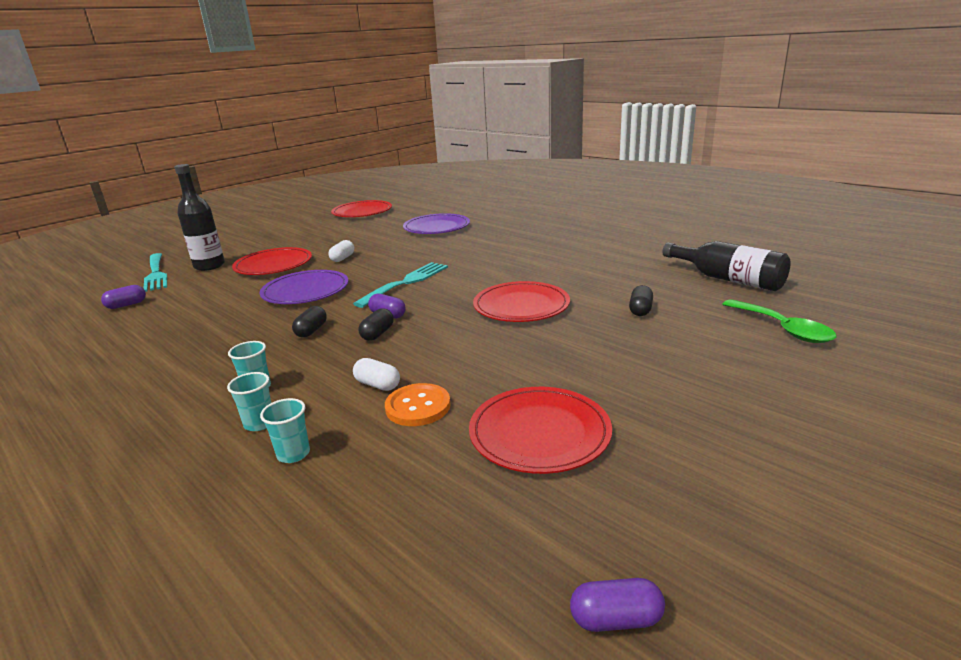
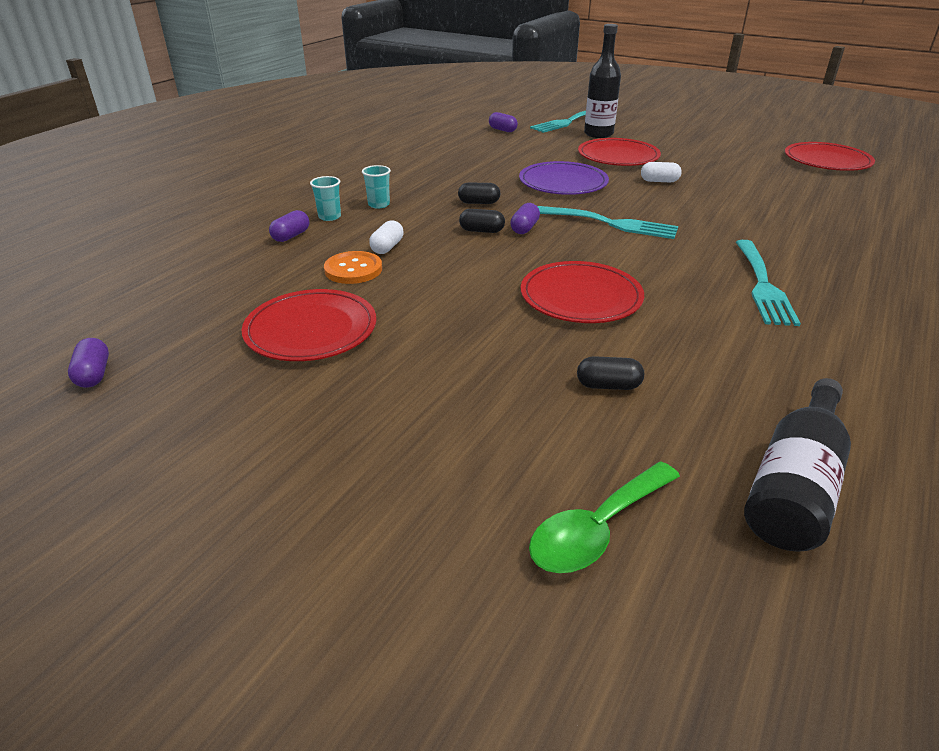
camera: 75 degrees right, 10 degrees up
(293, 454) = (291, 236): turquoise cup -> purple capsule
(436, 227) = (815, 212): purple plate -> none
(527, 254) = (763, 285): none -> turquoise fork

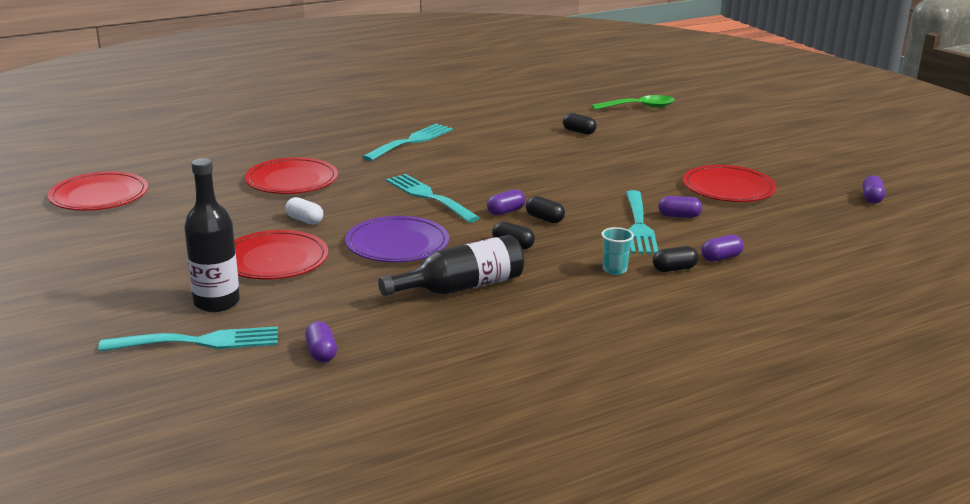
camera: 150 degrees left, 10 degrees down
(329, 217) = (674, 269): turquoise cup -> black capsule
(353, 269) = (679, 216): orange button -> purple capsule
(387, 247) = (639, 226): white capsule -> turquoise fork
(581, 297) = (535, 163): red plate -> red plate (292, 180)
(794, 485) = (548, 98): black bottle -> black bottle (461, 287)

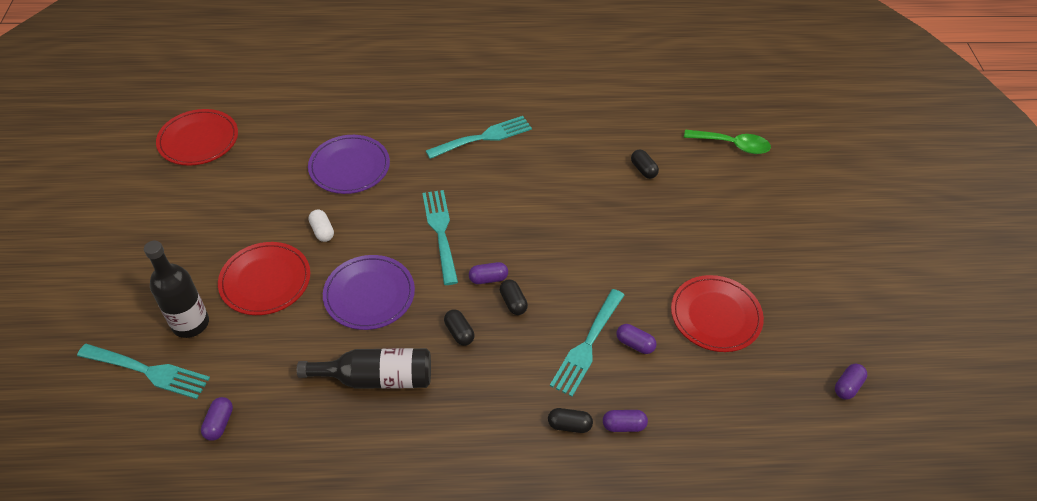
camera: 25 degrees right, 25 degrees up
(292, 180) = (349, 167): red plate -> purple plate
(614, 270) = (517, 405): turquoise cup -> none

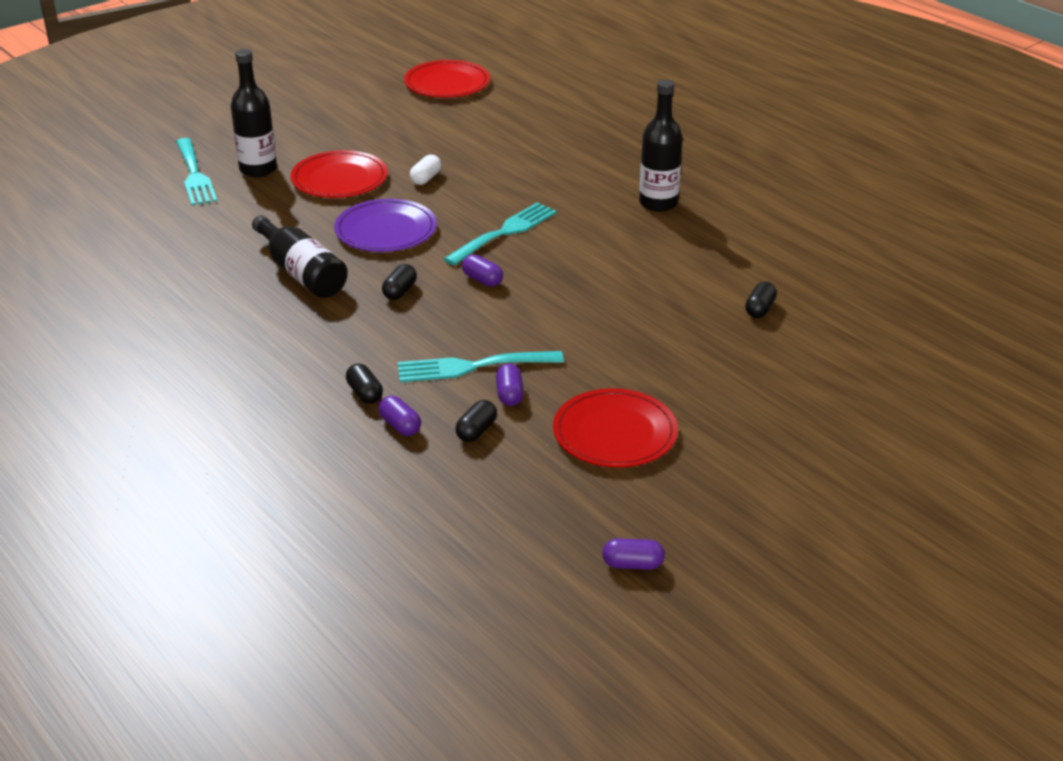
camera: 55 degrees right, 15 degrees down
(219, 423) = (180, 225): purple capsule -> none
(349, 167) = (517, 157): purple plate -> none
(483, 137) = (658, 203): turquoise fork -> black bottle
(513, 302) = (471, 305): black capsule -> black capsule (476, 431)
(732, 145) = (895, 353): green spoon -> none

